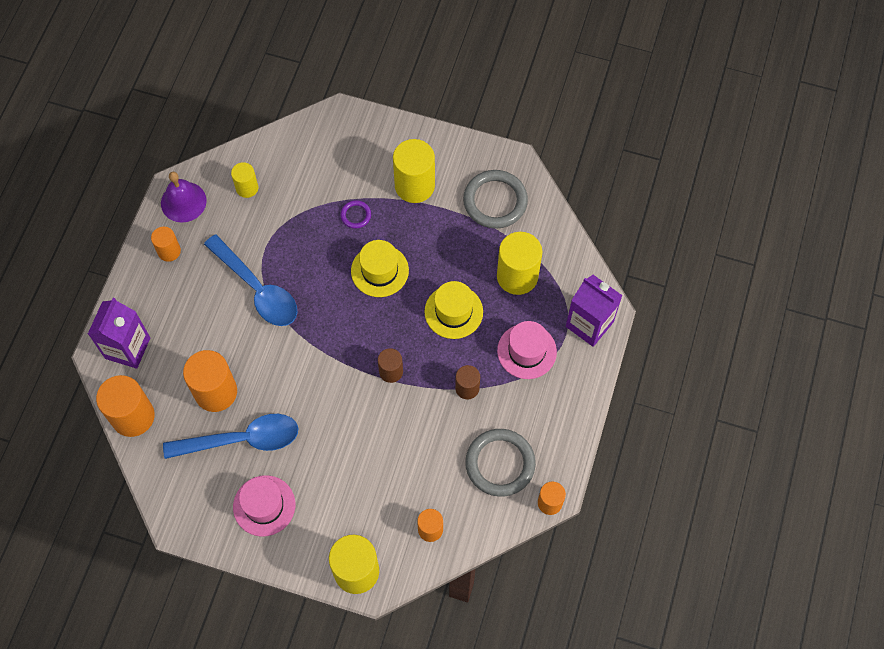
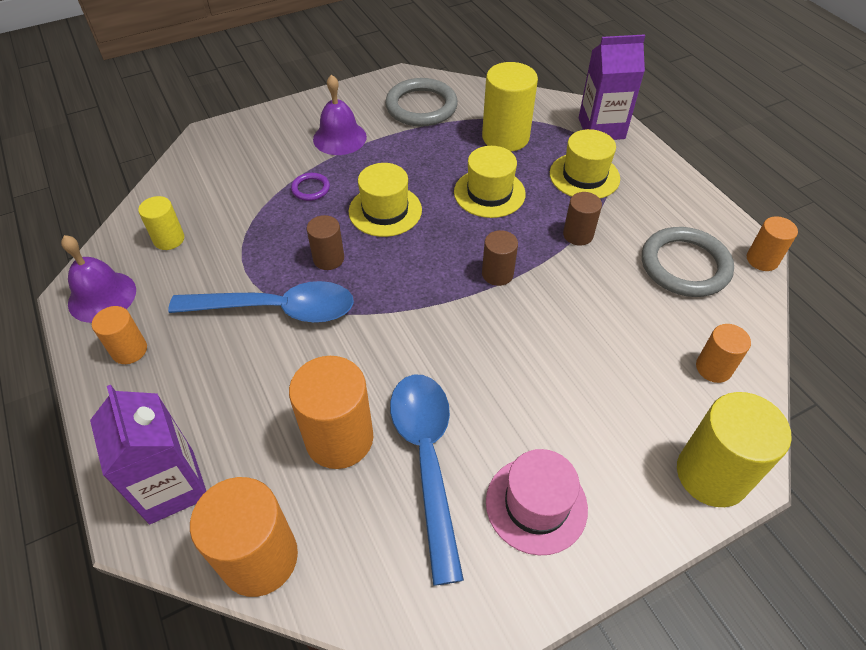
camera: 45 degrees left, 15 degrees down
(241, 440) = (427, 460): blue spoon -> blue spoon turned 45 degrees counterclockwise
(314, 278) = (328, 259): none -> brown cylinder
(414, 185) = (339, 138): yellow cylinder -> purple bell
(526, 351) = (584, 176): pink hat -> yellow hat

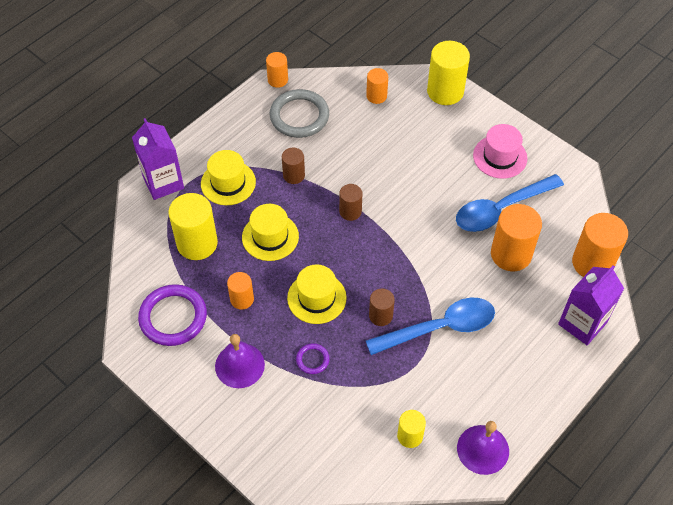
camera: 110 degrees left, 5 degrees up
(129, 350) = (514, 401): orange cylinder -> orange cylinder (242, 299)
(276, 309) = (439, 328): blue spoon -> blue spoon turned 90 degrees clockwise
(421, 107) = (173, 317): grey ring -> purple ring

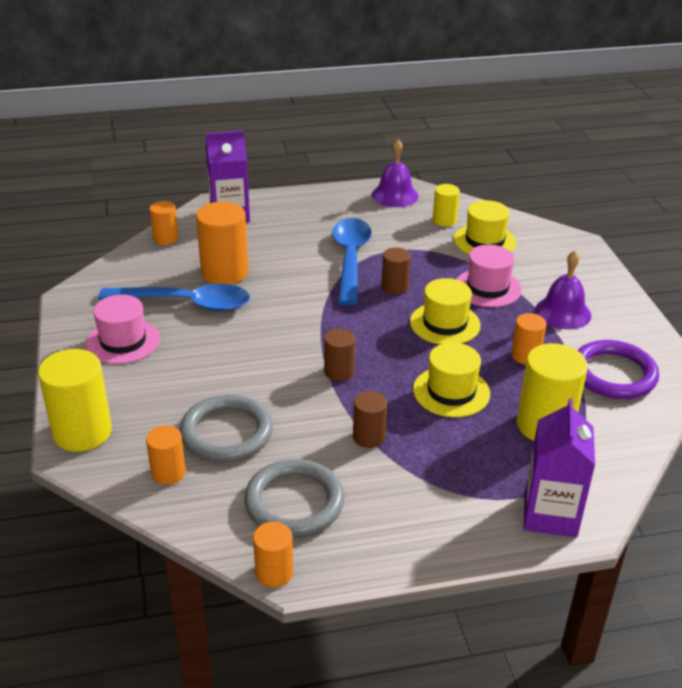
camera: 145 degrees left, 20 degrees down
(228, 183) = (460, 470): yellow hat -> yellow hat (484, 241)
(312, 360) = (487, 288): purple ring -> pink hat
(372, 133) = (226, 433): none -> grey ring
(439, 328) = (350, 259): blue spoon -> blue spoon turned 75 degrees clockwise
(592, 263) = (166, 238): orange cylinder -> orange cylinder, size x0.56

